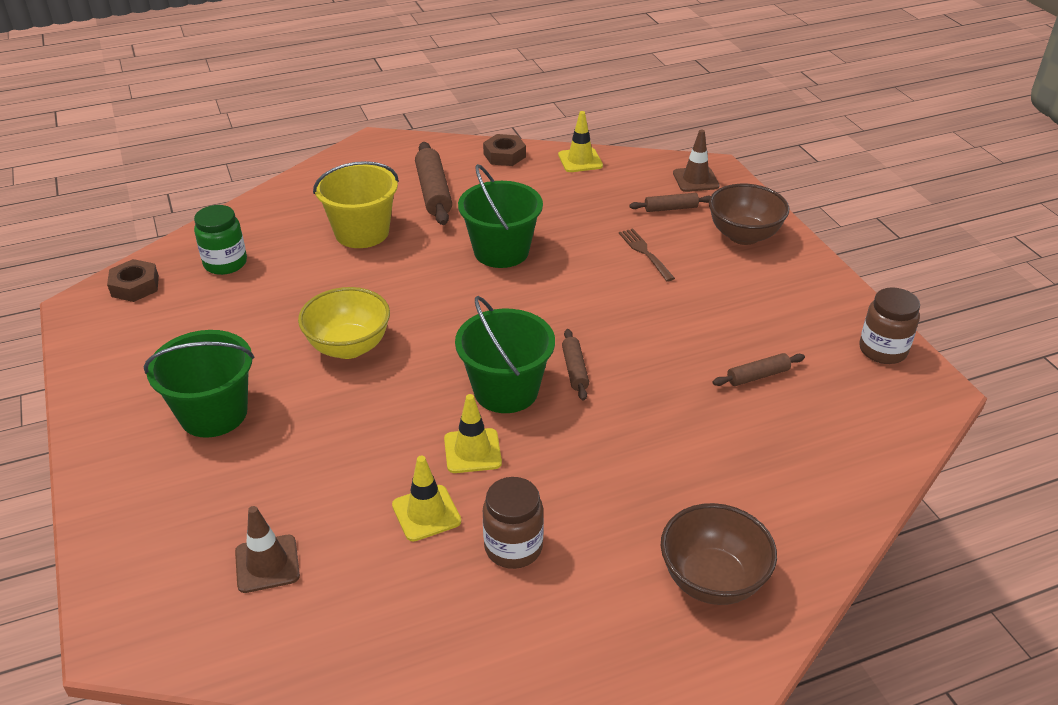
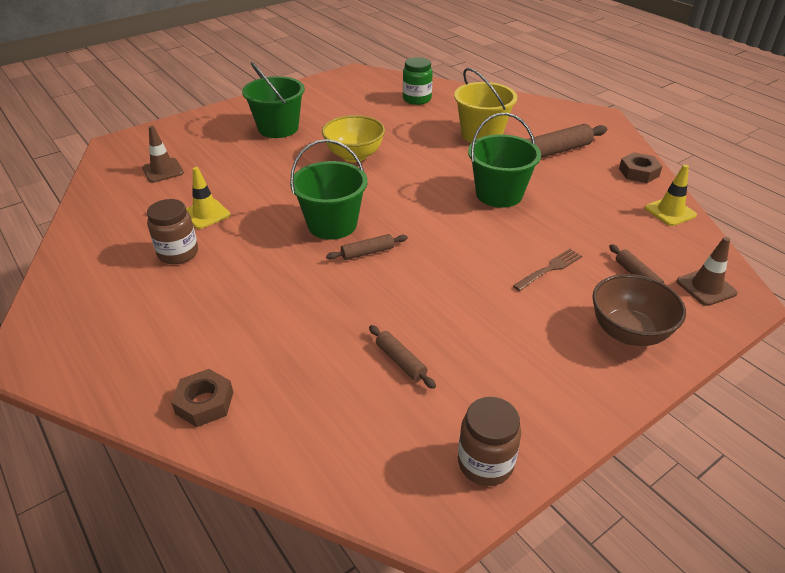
camera: 75 degrees right, 0 degrees up
(135, 286) = (379, 80): brown nut -> brown nut (204, 403)
(472, 451) = (266, 221): yellow traffic cone -> none
(712, 580) = (148, 353): brown bowl -> none

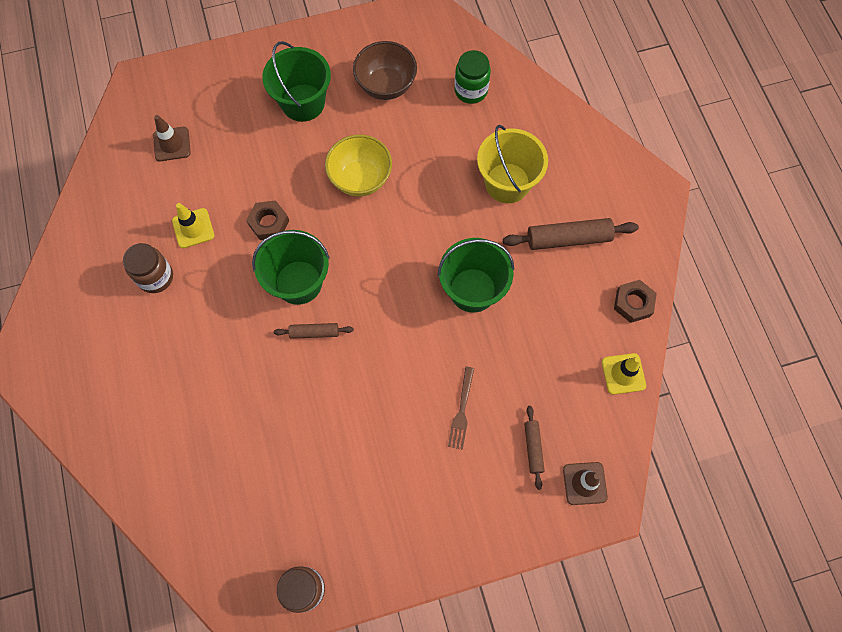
camera: 20 degrees right, 30 degrees up
(204, 403) = (133, 459): brown nut -> brown nut (269, 223)
(401, 361) = (288, 471): brown rolling pin -> none
(549, 269) = (461, 411): brown fork -> brown fork turned 120 degrees clockwise
(628, 332) = (483, 509): brown bowl -> brown bowl (386, 85)

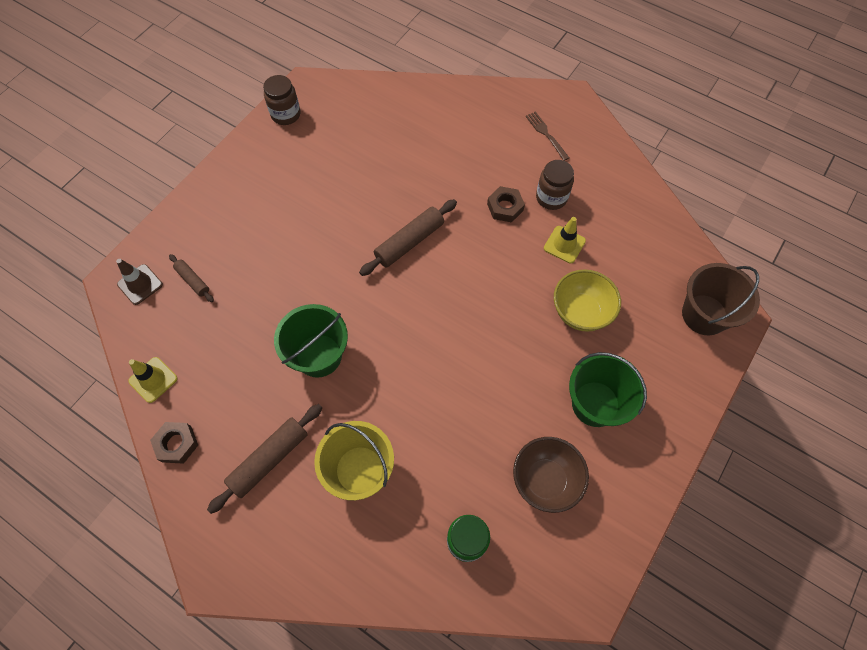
camera: 140 degrees right, 5 degrees down
(158, 98) = (704, 314): none -> brown bucket
(172, 144) = (650, 289): brown traffic cone -> none
(269, 223) = (517, 288): brown nut -> brown nut (505, 207)
(298, 282) = (453, 265): green bucket -> none
(314, 332) = (409, 242): brown rolling pin -> brown rolling pin, size x1.78
(360, 179) = (484, 375): yellow bowl -> yellow bowl (580, 312)
(461, 411) = (262, 268): brown fork -> brown fork (546, 134)

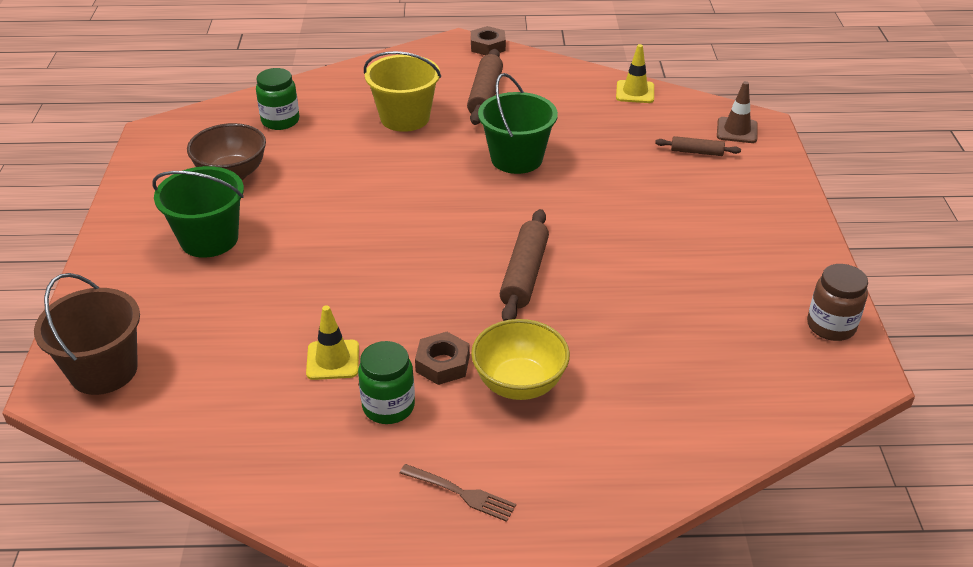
camera: 145 degrees right, 25 degrees down
(177, 444) = (567, 75): brown nut -> brown nut (487, 46)
(551, 197) = (388, 406): brown jar -> green jar
(580, 312) = (269, 303): yellow bowl -> yellow bowl (519, 384)

